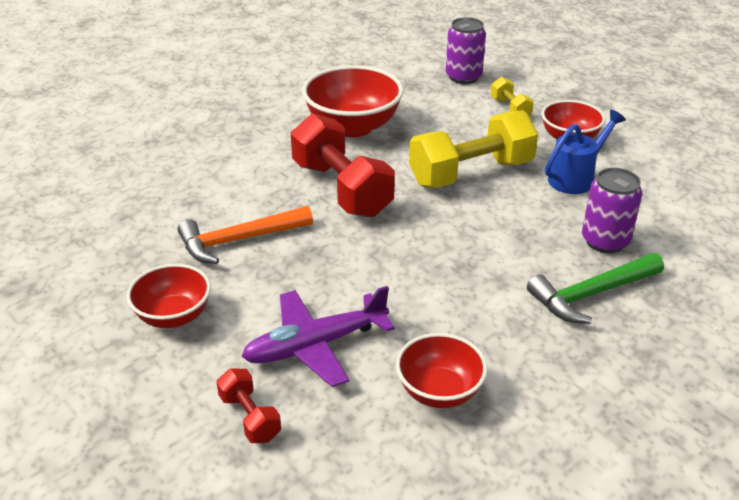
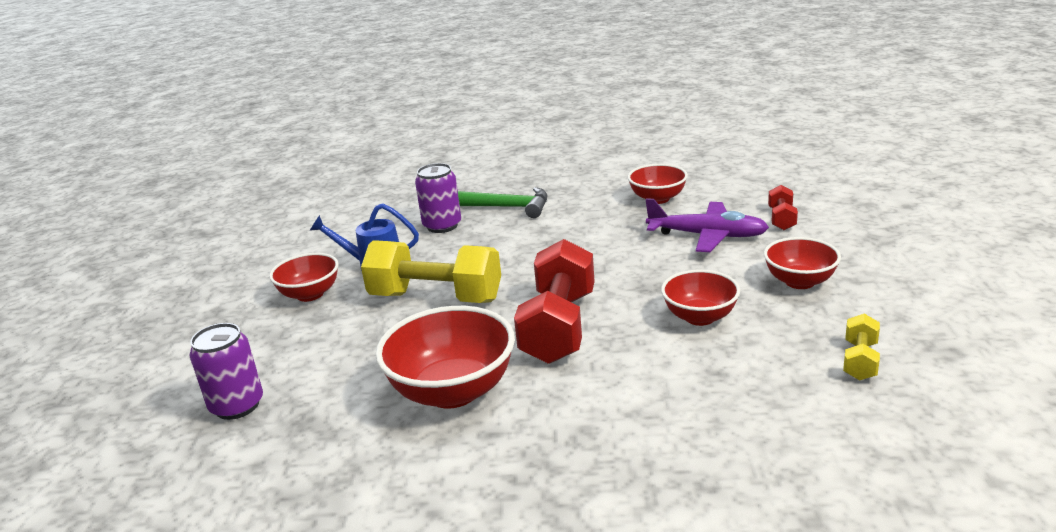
camera: 135 degrees left, 10 degrees down
(239, 240) = (700, 317): orange hammer -> red bowl
(510, 108) = (285, 343): yellow dumbbell -> yellow dumbbell (860, 361)

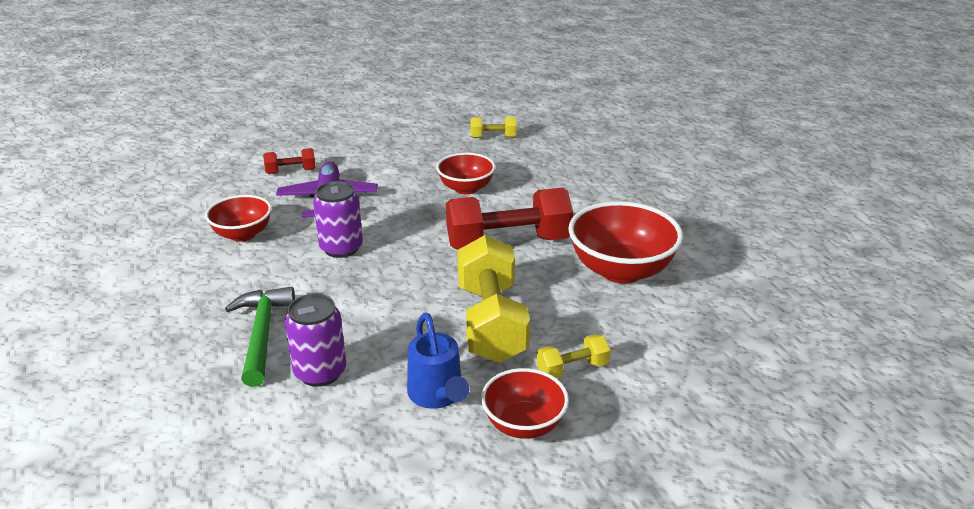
camera: 115 degrees left, 5 degrees up
(237, 405) = (726, 383): purple can -> purple can (341, 248)
(341, 326) = (572, 369): none -> yellow dumbbell
(799, 281) = (400, 158): red bowl -> none

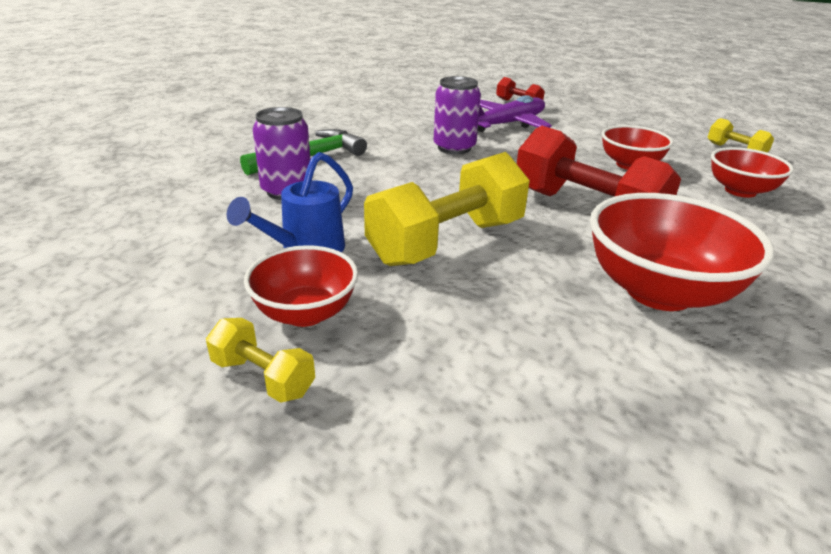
camera: 55 degrees right, 0 degrees up
(242, 234) = (417, 115): red bowl -> red bowl (740, 191)
(572, 369) = (431, 315): yellow dumbbell -> yellow dumbbell (263, 377)

